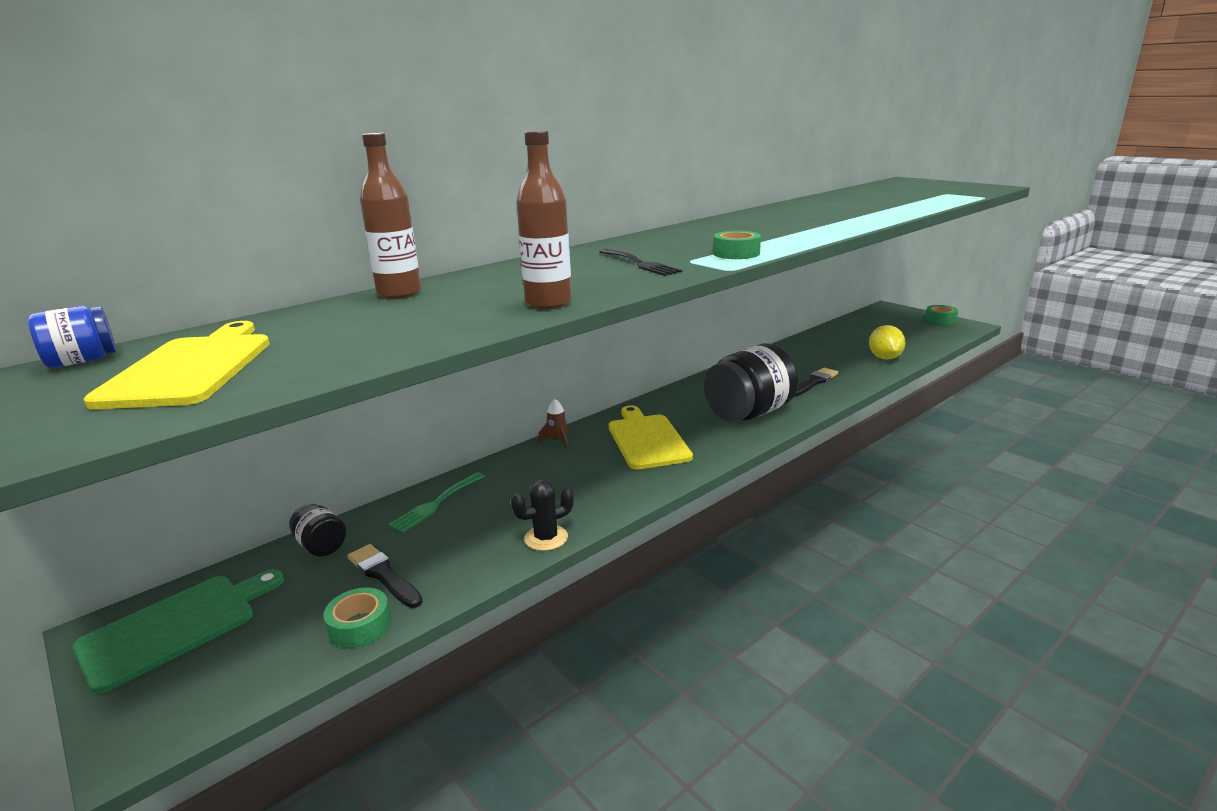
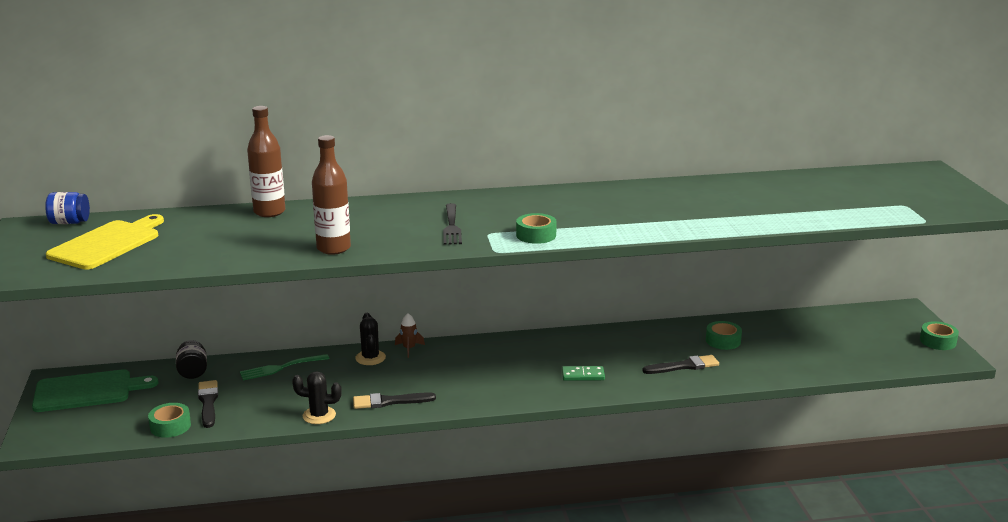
camera: 30 degrees right, 0 degrees up
(528, 461) = (370, 358): none -> black cactus
(605, 496) = (389, 402): none -> black brush
(647, 439) = (473, 370): yellow cutting board -> none
(749, 413) = (583, 375): black jar -> green domino
(810, 357) = (723, 341): none -> green tape
(884, 358) = (795, 364): yellow lemon -> none

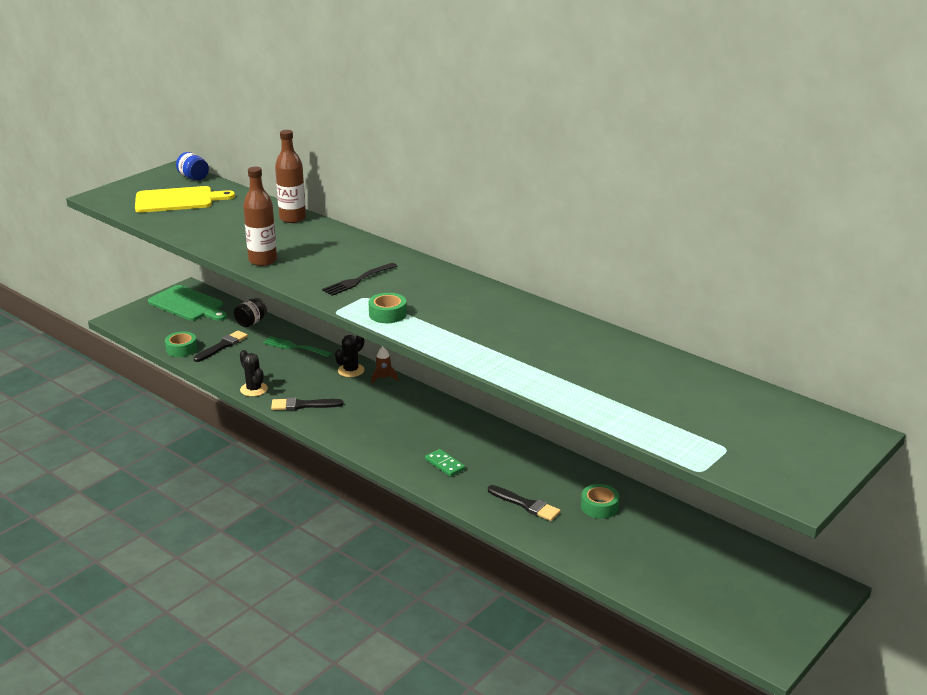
camera: 50 degrees right, 5 degrees up
(389, 402) = (303, 405): black brush -> black brush turned 45 degrees counterclockwise
(938, 341) = (789, 632): green tape -> none

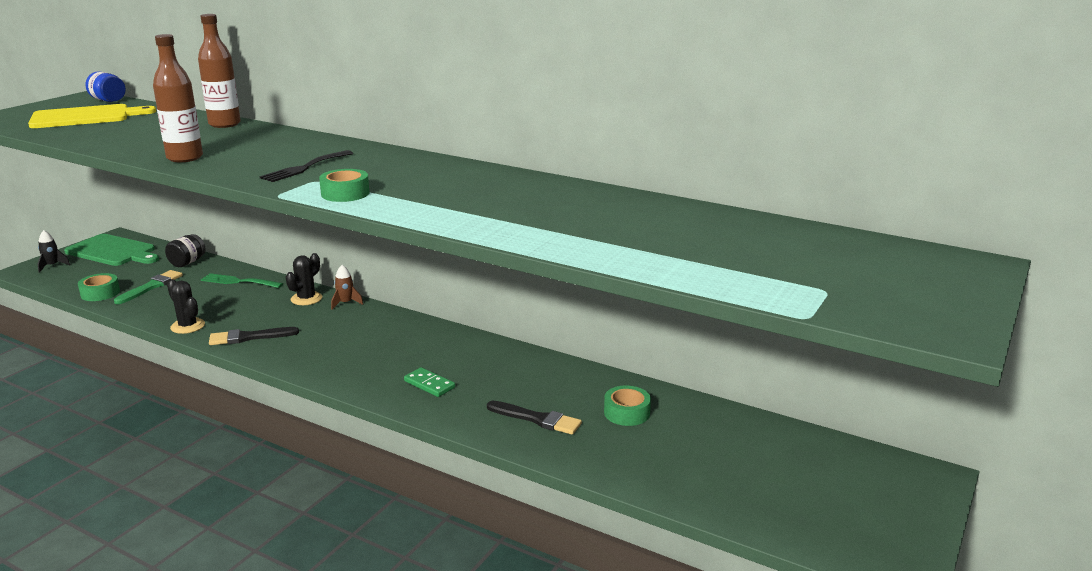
camera: 10 degrees left, 5 degrees down
(139, 316) = (52, 266): none -> black rocket
(222, 346) = (151, 287): black brush -> green brush

